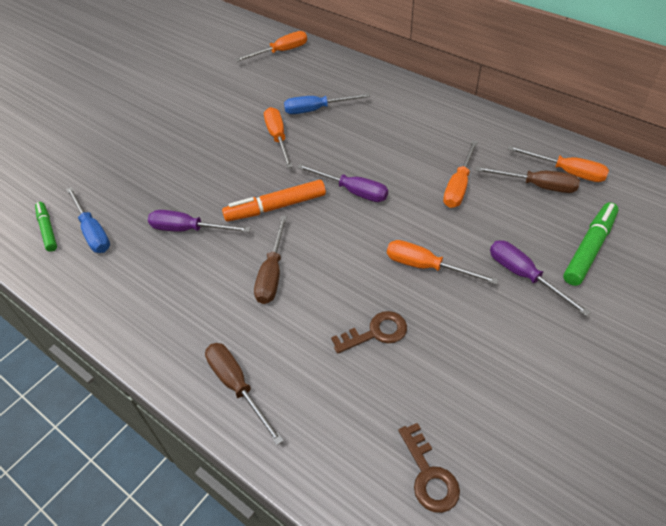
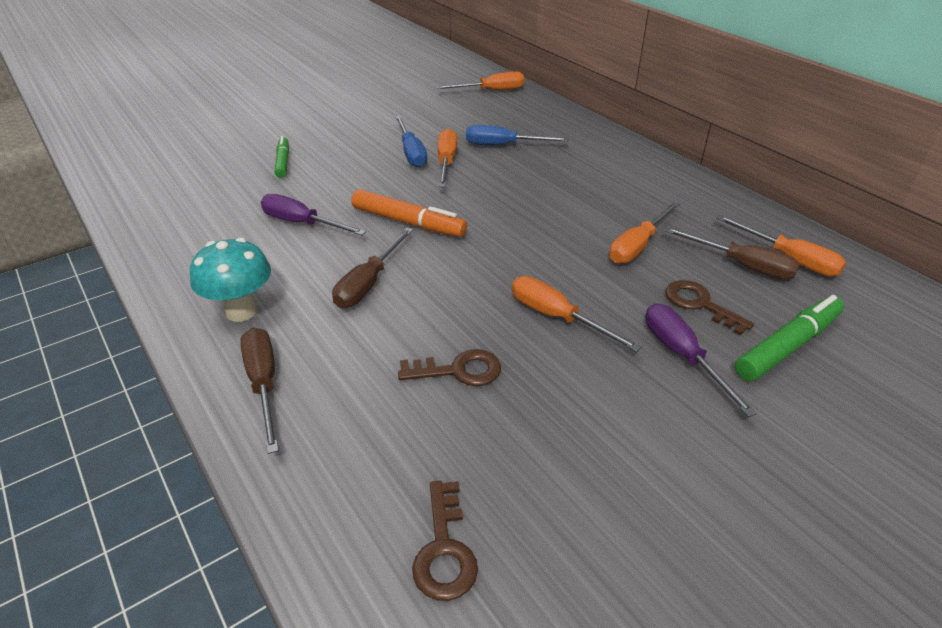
camera: 15 degrees right, 10 degrees down
(48, 229) = (161, 194): green marker -> green marker (283, 162)
(92, 231) = (203, 205): blue screwdriver -> blue screwdriver (411, 153)
(184, 327) = (241, 311): none -> turquoise mushroom
(275, 207) = (408, 222): orange marker -> orange marker turned 150 degrees counterclockwise
(352, 191) = (504, 225): purple screwdriver -> none
(520, 228) = (700, 304): none -> brown key

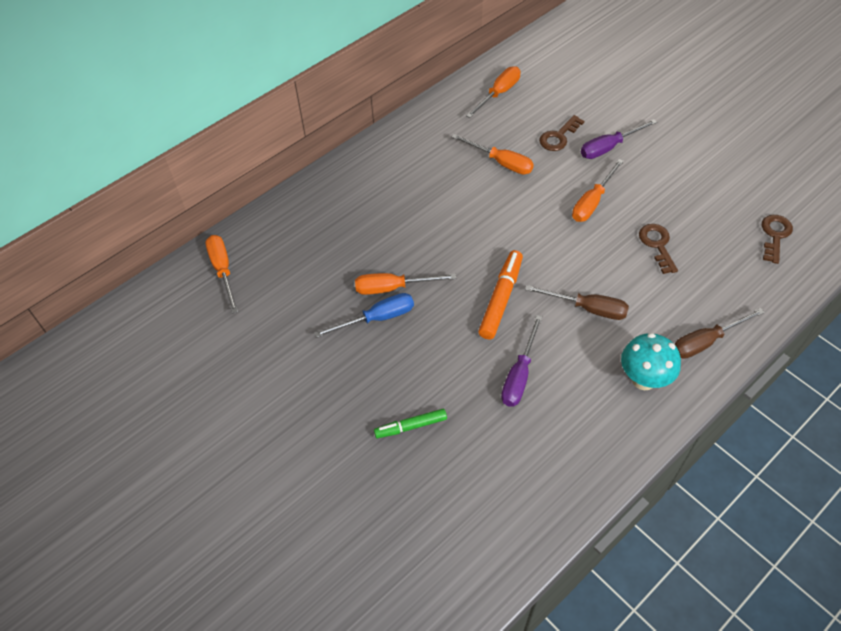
camera: 95 degrees left, 15 degrees up
(444, 549) = (775, 235): brown key -> brown key turned 60 degrees counterclockwise
(503, 145) = (354, 249): blue screwdriver -> none
(741, 265) = (511, 115): brown screwdriver -> none
(787, 346) = (585, 105): green marker -> none

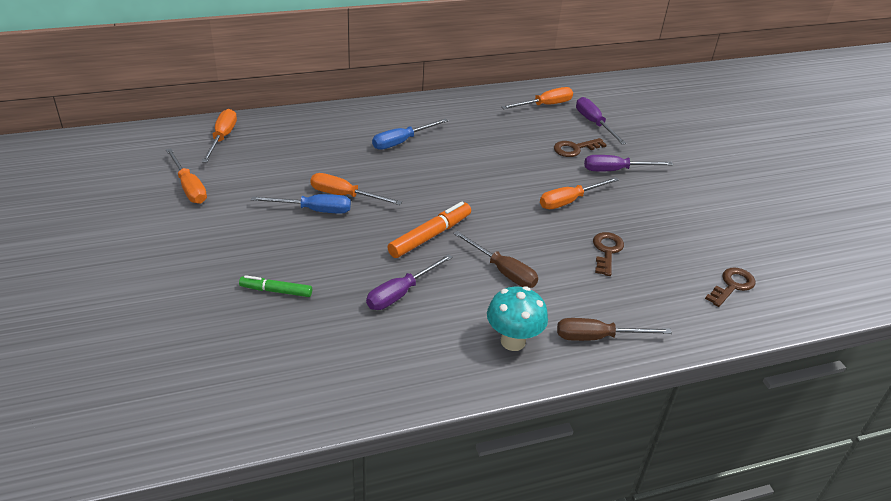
camera: 20 degrees right, 15 degrees down
(399, 198) = (401, 142): none -> blue screwdriver
(501, 162) = (508, 148): orange screwdriver -> orange screwdriver (189, 187)
(556, 98) = (594, 123): none -> purple screwdriver

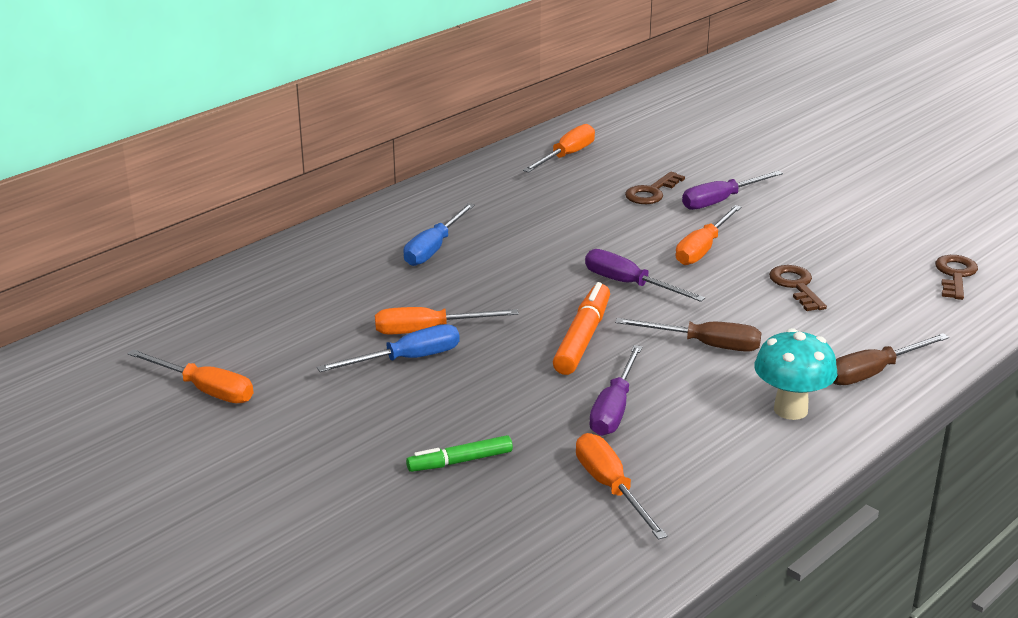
camera: 25 degrees left, 10 degrees down
(222, 138) = (182, 318): orange screwdriver -> orange screwdriver (611, 488)
(594, 123) = (645, 159): purple screwdriver -> purple screwdriver (629, 284)

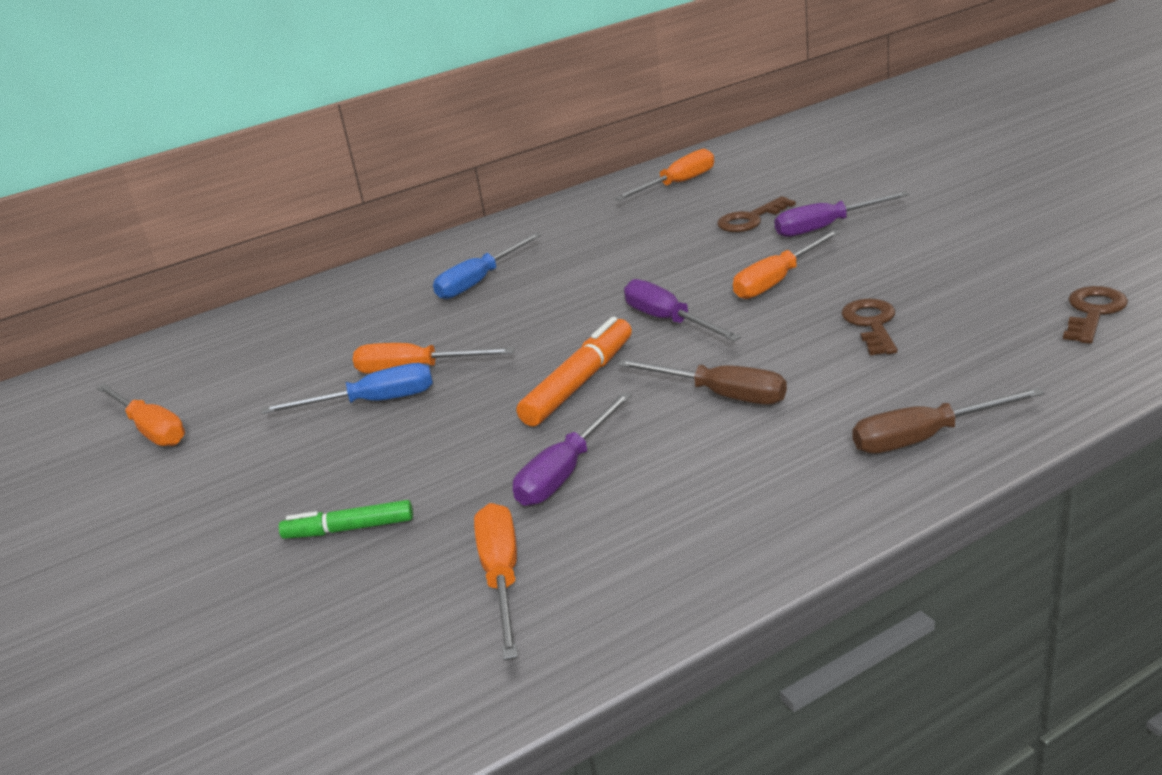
camera: 20 degrees right, 0 degrees up
(790, 410) = (788, 483): turquoise mushroom -> none

